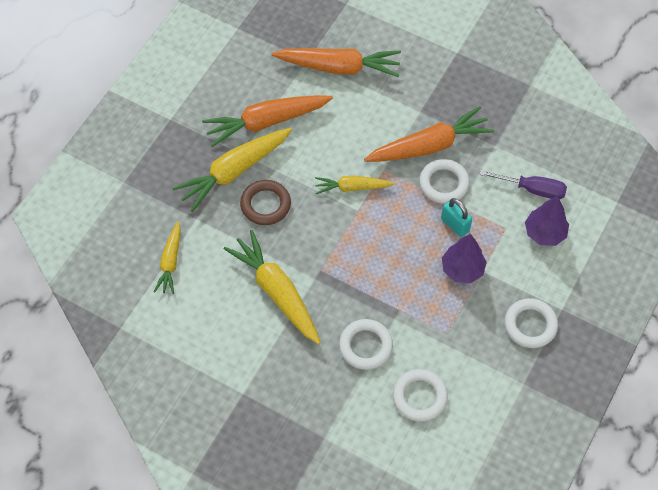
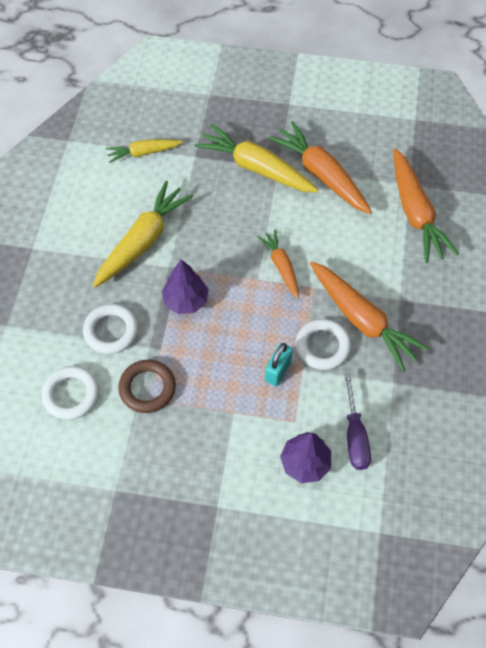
camera: 70 degrees right, 0 degrees up
(265, 205) = (231, 203): brown ring -> brown ring (147, 388)
(352, 187) = (281, 266): yellow carrot -> orange carrot
(462, 269) = (228, 393): purple tree -> purple tree (186, 300)
(530, 325) = (186, 478): white ring -> none

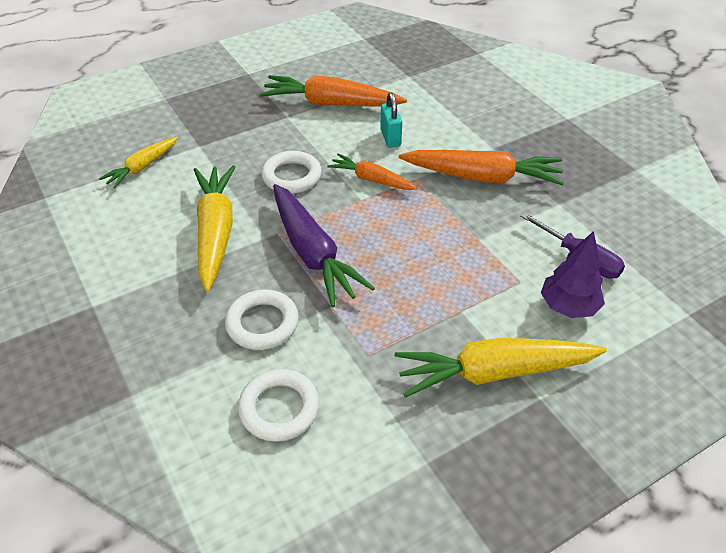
camera: 40 degrees left, 15 degrees down
(147, 388) = (355, 347): brown ring -> none
(186, 300) = (312, 253): purple tree -> purple carrot
(256, 168) = (268, 126): yellow carrot -> yellow carrot (494, 372)
(278, 371) = (460, 254): turquoise padlock -> turquoise padlock (390, 138)
(322, 346) = (474, 213): white ring -> white ring (292, 176)
(415, 213) = (435, 90): orange carrot -> none

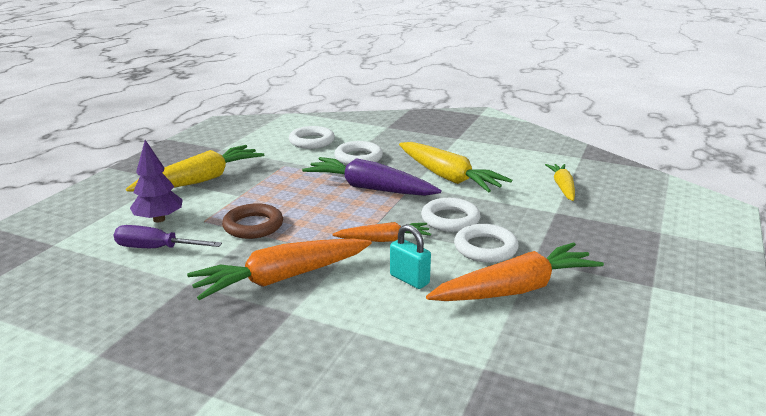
camera: 145 degrees right, 20 degrees down
(305, 138) = (485, 248): none -> white ring
(473, 249) = (253, 226): none -> brown ring

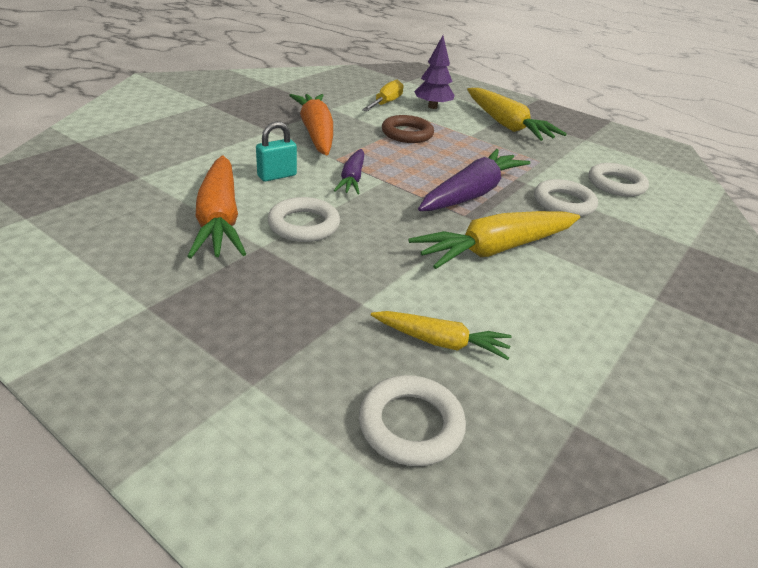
camera: 100 degrees right, 10 degrees up
(156, 248) = (385, 103): purple screwdriver -> yellow screwdriver
(384, 240) = (352, 179): orange carrot -> purple carrot
(450, 219) = (377, 221): white ring -> white ring (411, 425)

